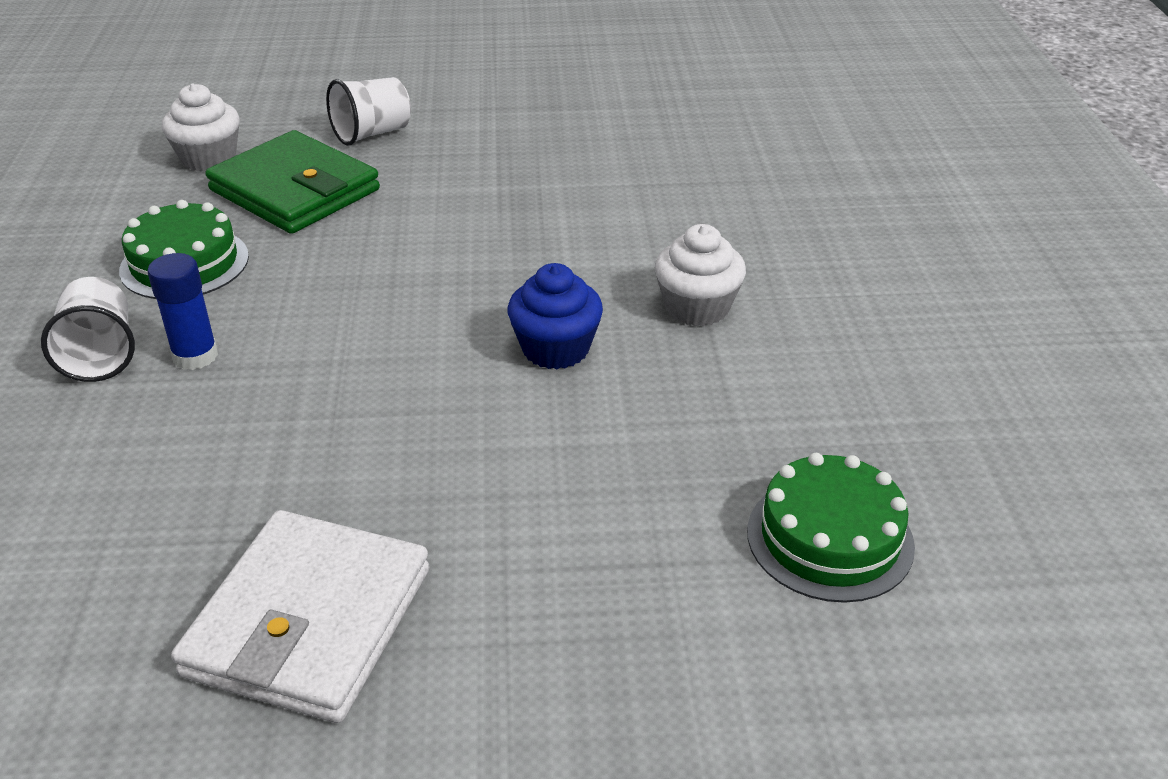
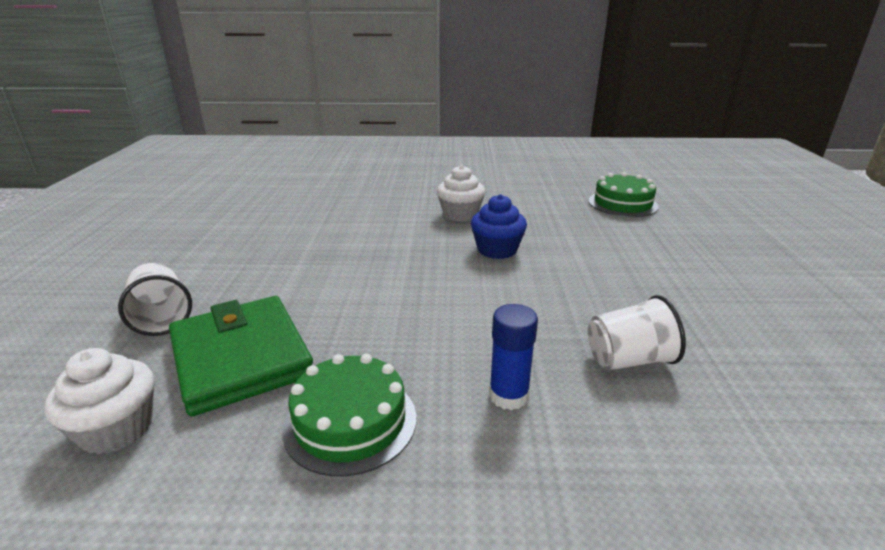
camera: 85 degrees left, 10 degrees down
(100, 355) = (509, 465): white cup -> white cup (628, 360)
(295, 190) = (241, 358): green wallet -> green wallet turned 75 degrees counterclockwise
(309, 622) = (756, 322): white wallet -> none

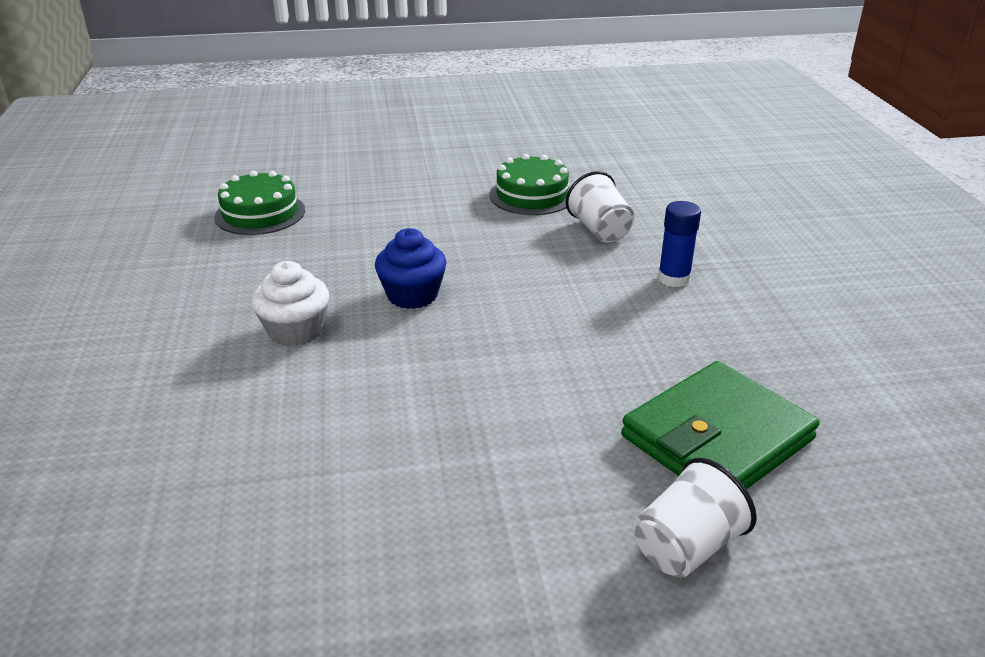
camera: 100 degrees left, 5 degrees up
(117, 429) = (860, 483): white cupcake -> none
(350, 421) = (752, 347): green cake -> green cake (531, 195)

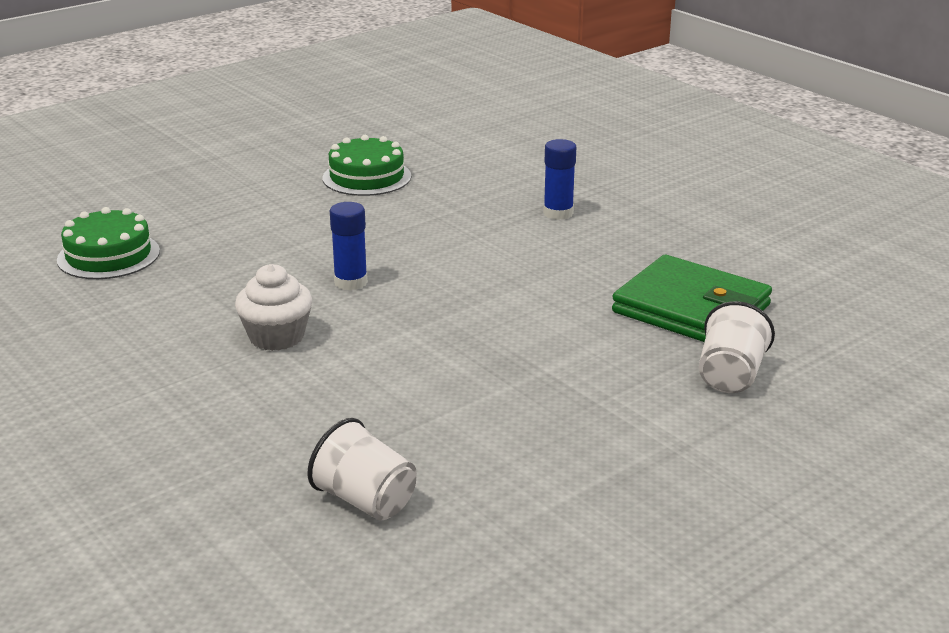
camera: 30 degrees left, 5 degrees down
(412, 295) = (350, 282): blue cupcake -> blue glue stick
(600, 230) = (459, 191): white cup -> white cup (365, 501)
(717, 438) = (691, 309): green wallet -> green wallet turned 75 degrees counterclockwise

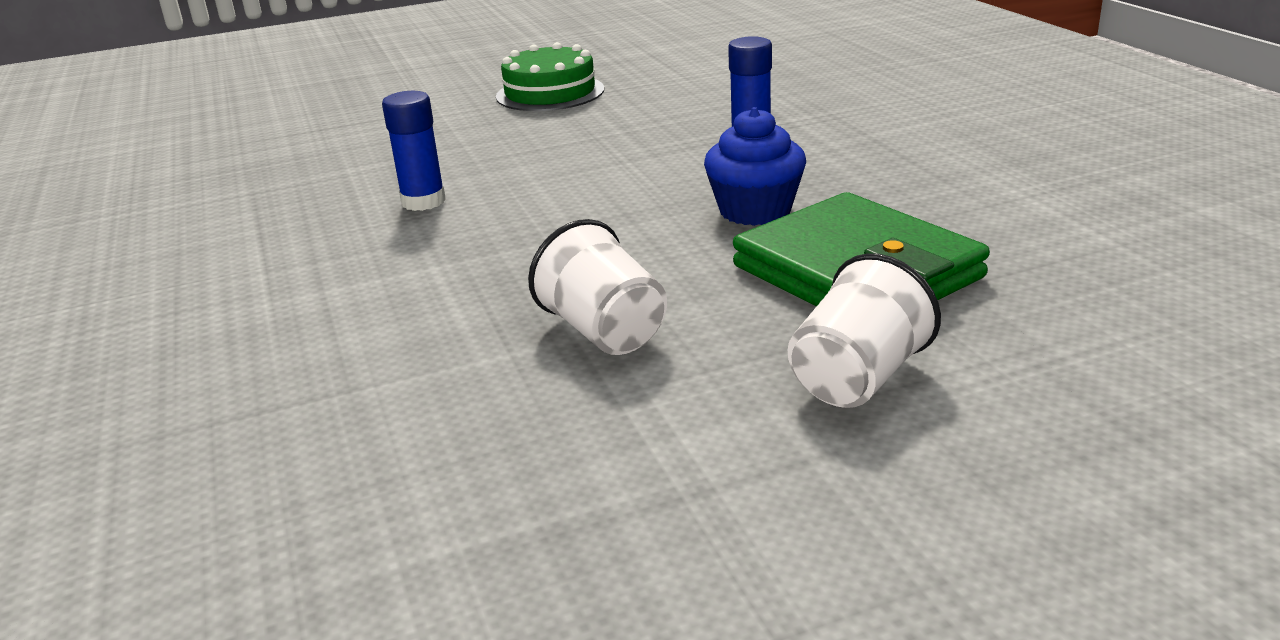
camera: 20 degrees right, 0 degrees up
(108, 255) = (194, 155): green cake -> none
(276, 337) = (273, 257): white cupcake -> none
(365, 501) = (146, 505): white cup -> white cup (604, 332)
(598, 270) = (755, 210): none -> blue cupcake

